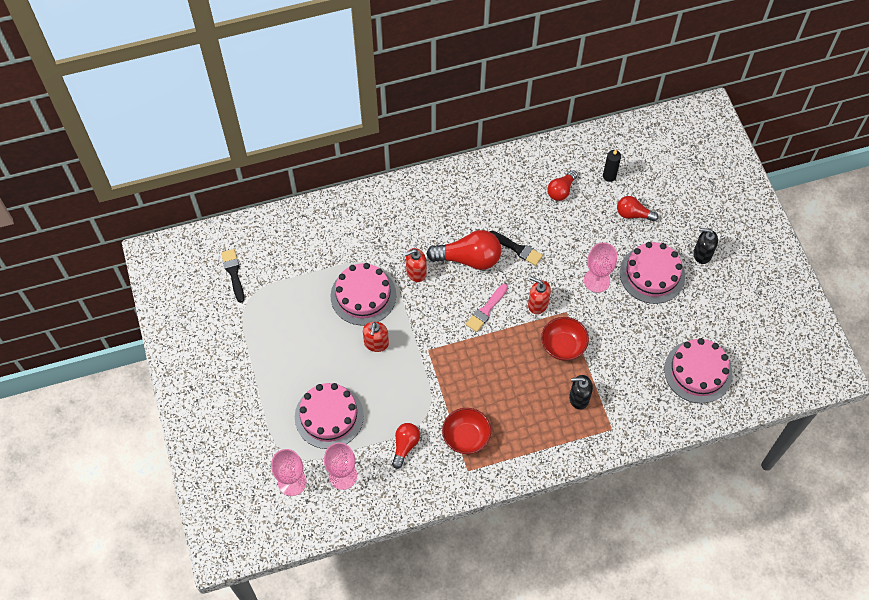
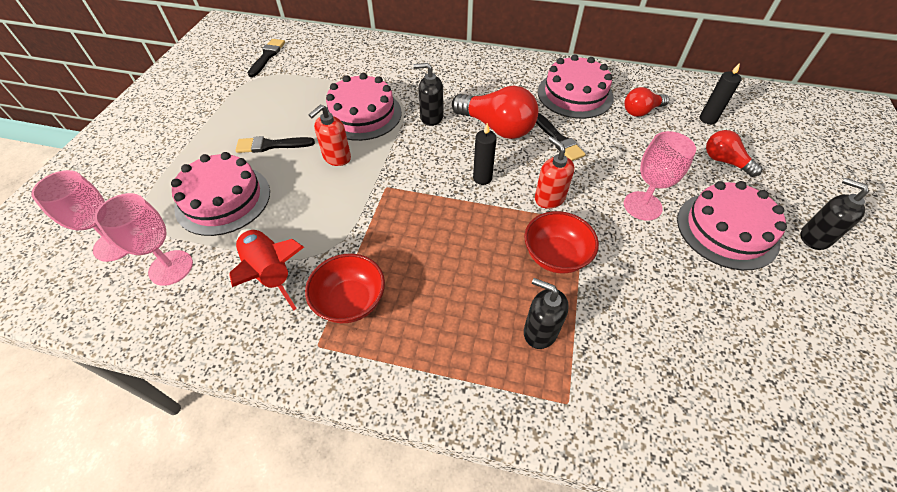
camera: 30 degrees right, 10 degrees down
(320, 358) = (271, 145): none -> black brush
(405, 446) = (270, 272): red light bulb -> red rocket
(416, 272) = (431, 117): red soap dispenser -> black soap dispenser
(486, 310) = (482, 178): pink brush -> black candle
(698, 371) = (760, 389): pink cake -> pink cake (575, 94)

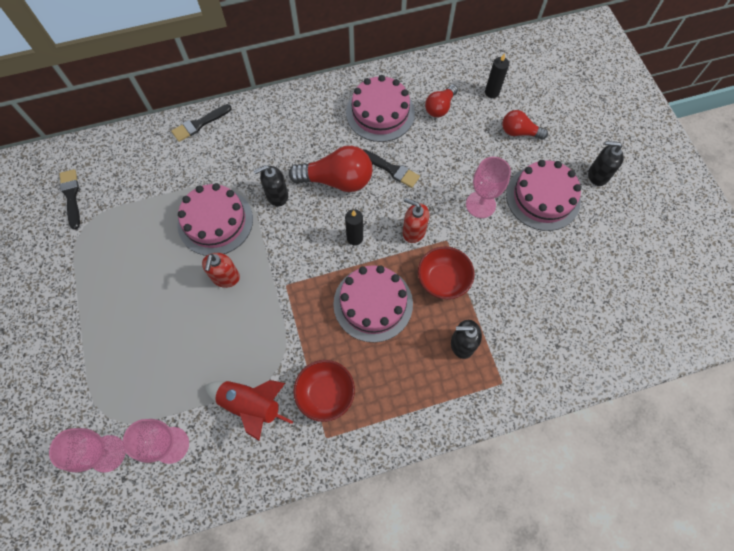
camera: 30 degrees left, 15 degrees up
(223, 199) = (162, 367): pink cake -> pink cake (373, 303)
(271, 145) = (159, 294): black brush -> black brush (199, 124)

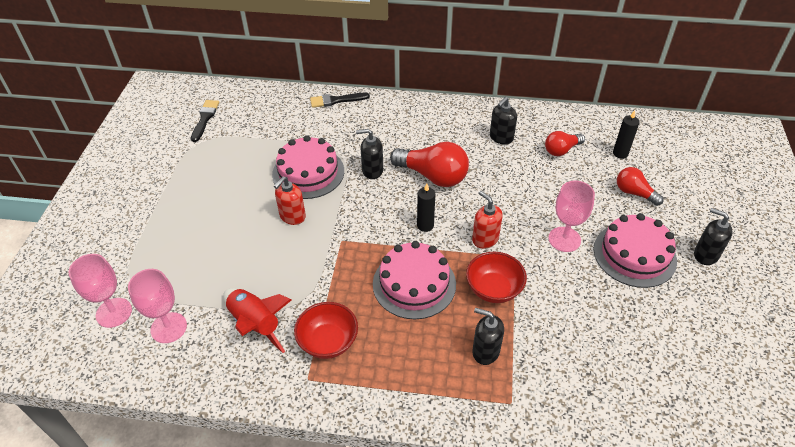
camera: 25 degrees right, 20 degrees down
(380, 112) = (501, 138): pink cake -> black soap dispenser
(391, 169) = (489, 183): black brush -> none

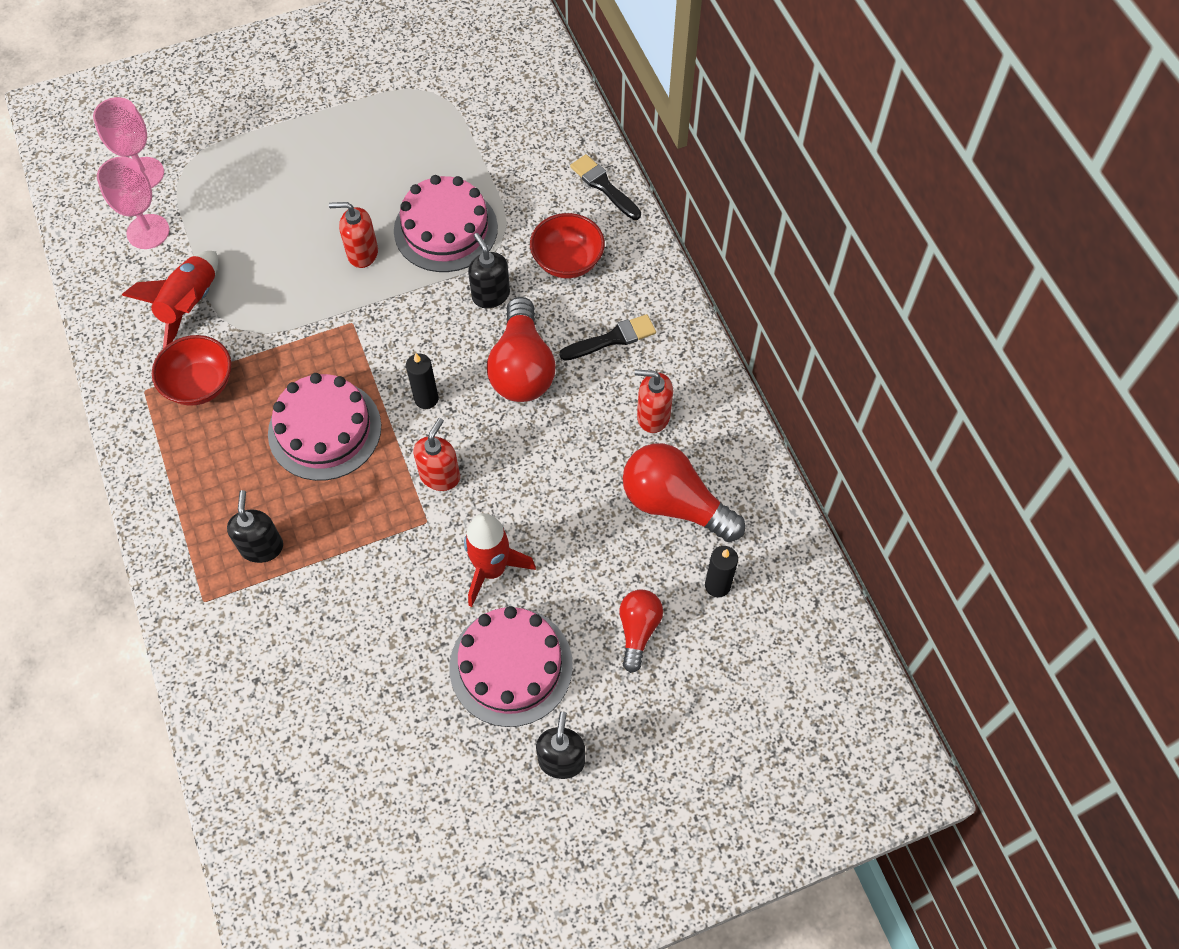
camera: 60 degrees right, 15 degrees up
(205, 119) = (475, 70): black brush -> black brush (612, 338)
(493, 289) = (361, 519): red bowl -> red bowl (567, 261)
(501, 138) = (653, 416): black soap dispenser -> red soap dispenser
(561, 150) = (675, 504): red light bulb -> red light bulb, size x1.71
(564, 239) = (492, 569): pink goblet -> red rocket

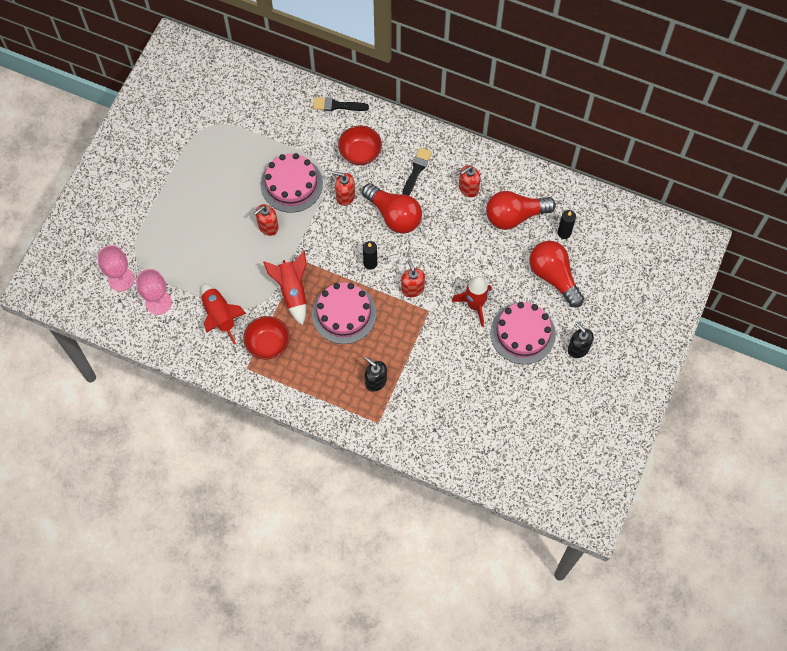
camera: 45 degrees left, 5 degrees up
(299, 350) = (292, 291): none -> red rocket
(491, 295) = (345, 196): black soap dispenser -> red soap dispenser
(638, 630) = (554, 276): red light bulb -> red light bulb, size x1.71

